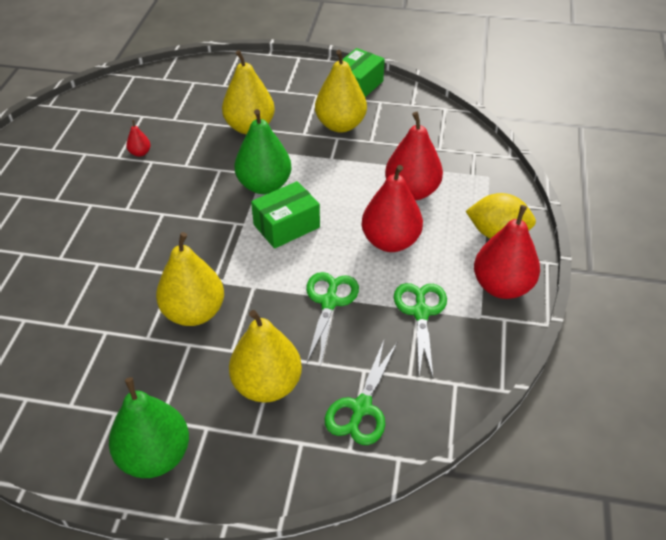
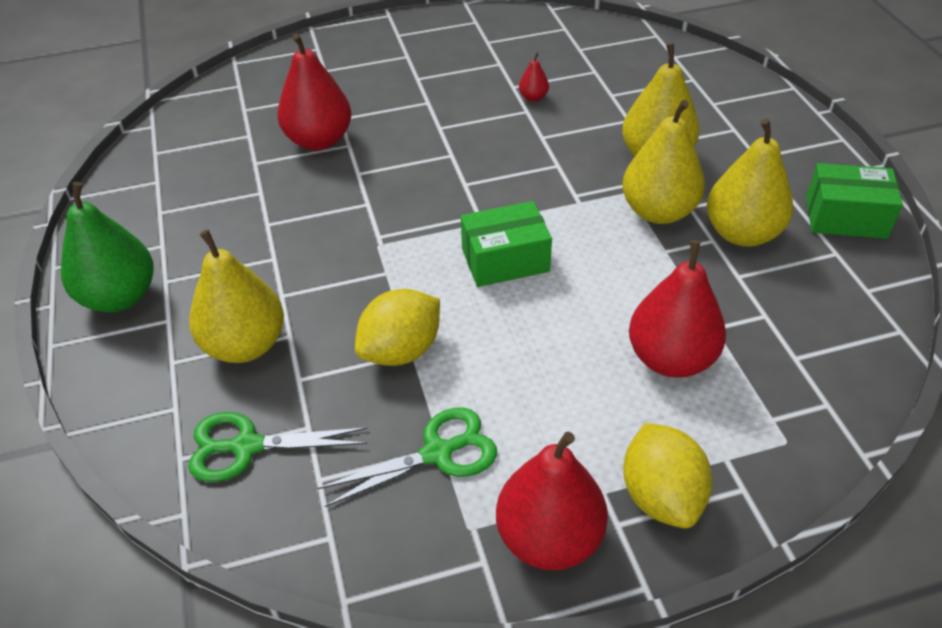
camera: 65 degrees right, 0 degrees up
(194, 312) = (320, 242): yellow pear -> yellow pear (658, 212)
(264, 185) = (561, 212): green pear -> none
(286, 226) = (505, 260): green box -> green box turned 45 degrees counterclockwise
(329, 302) = (401, 350): green scissors -> yellow lemon
(390, 241) = (550, 371): red pear -> red pear (319, 140)

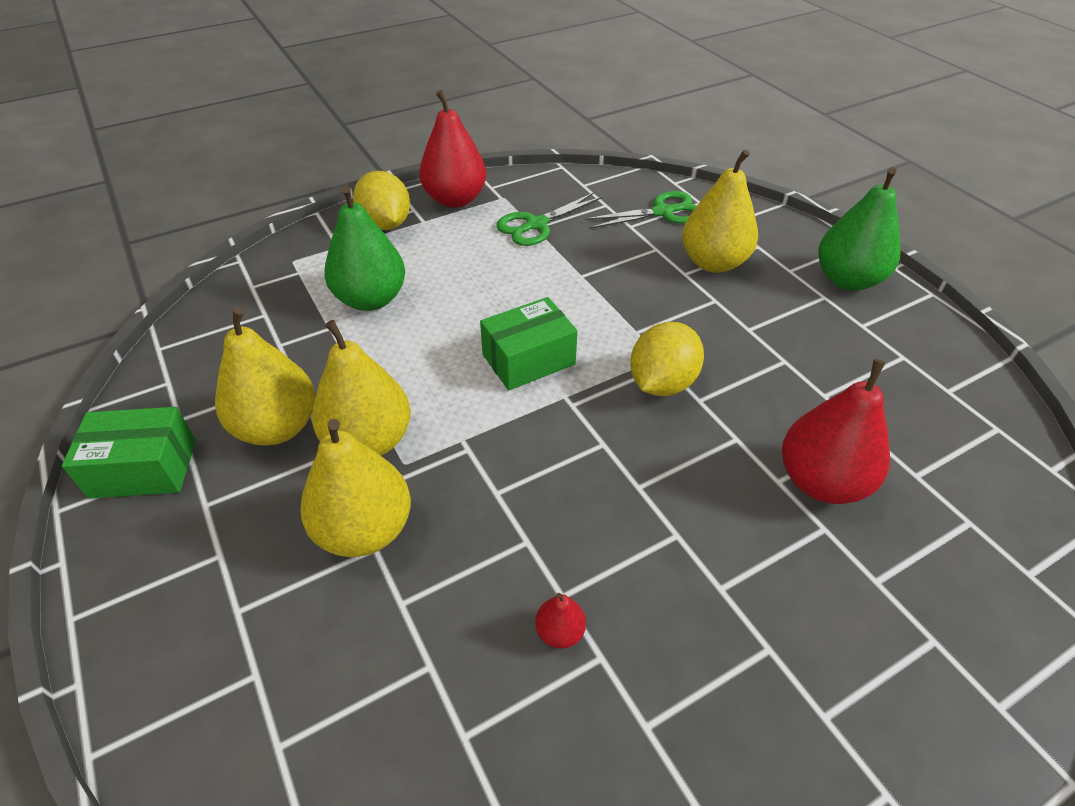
camera: 165 degrees right, 0 degrees up
(401, 350) = (590, 275): yellow lemon -> yellow lemon (662, 383)
(671, 359) = (371, 299): red pear -> green pear

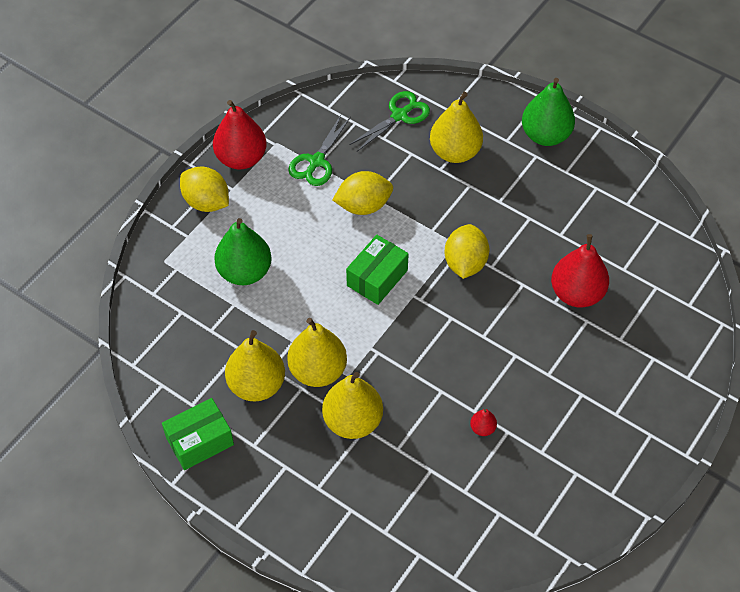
camera: 25 degrees left, 10 degrees up
(563, 280) = (363, 206): none -> yellow lemon

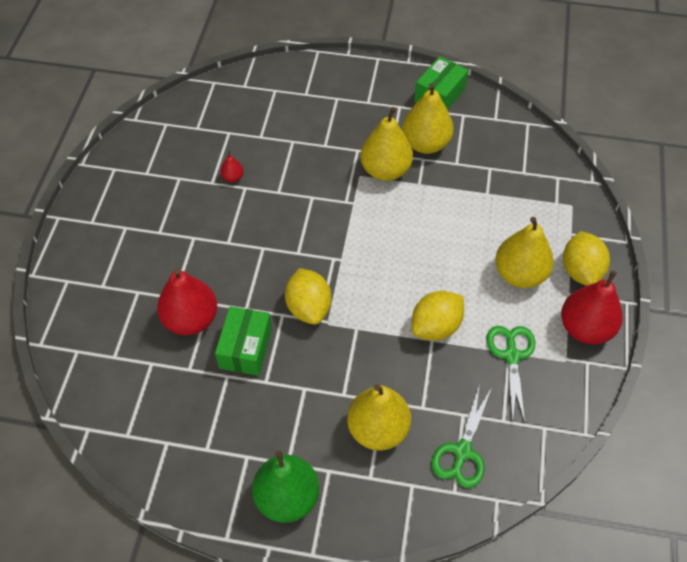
camera: 155 degrees right, 0 degrees up
(206, 202) = (580, 270): yellow lemon -> yellow lemon turned 75 degrees clockwise
(244, 272) = (498, 222): green pear -> none
(353, 421) = (337, 146): yellow pear -> yellow pear (519, 274)
(377, 278) = (382, 262): green box -> green box (246, 348)

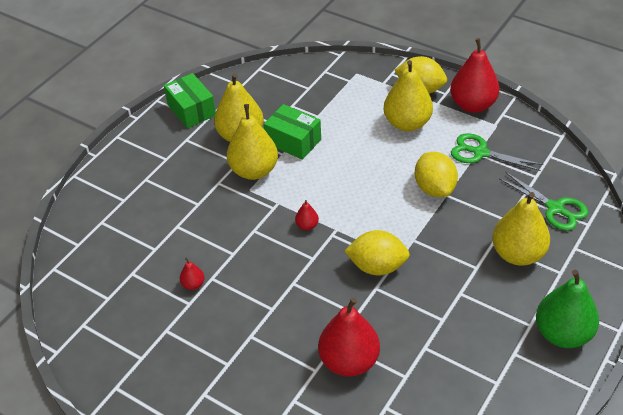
camera: 65 degrees left, 10 degrees down
(246, 348) = (401, 325): green box -> green box (293, 141)
(335, 235) = (307, 226): none -> red pear

